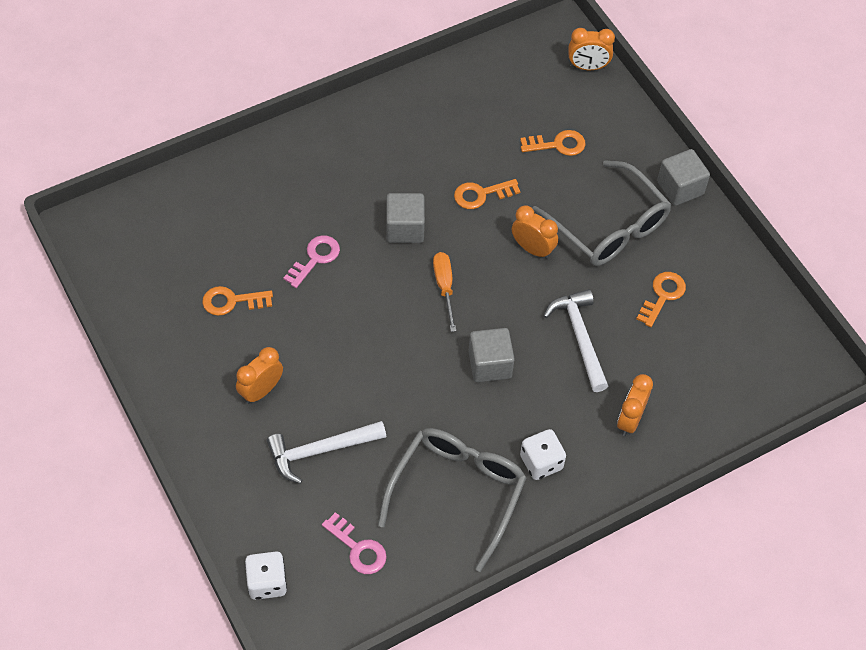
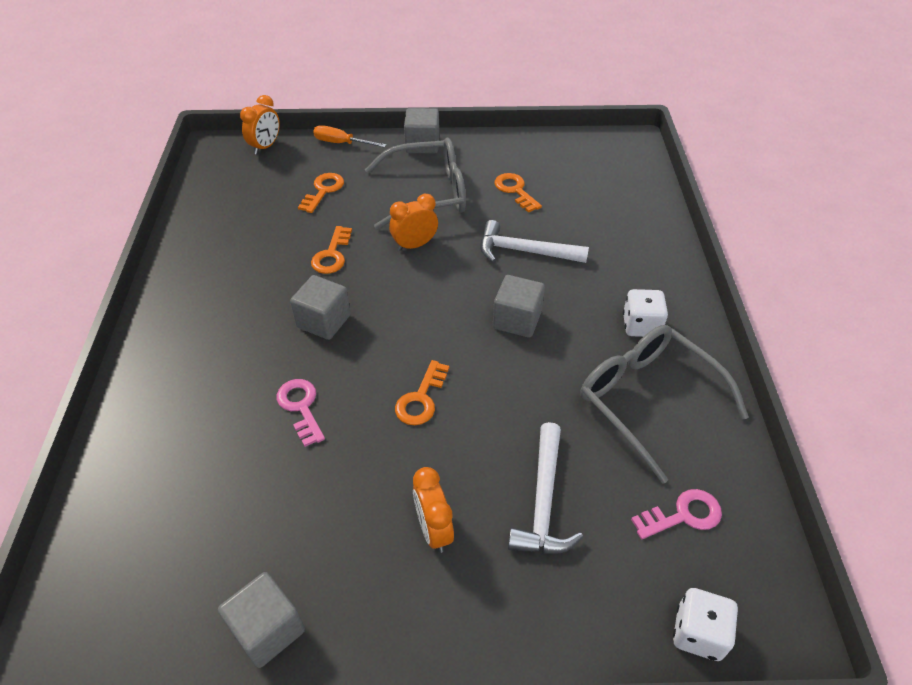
camera: 60 degrees left, 10 degrees down
(147, 331) = (268, 629): none -> grey cube
(232, 301) = (295, 511): orange key -> orange key (421, 399)
(444, 287) = (411, 318): orange screwdriver -> orange screwdriver (341, 143)
(630, 420) = (624, 253): orange clock -> none

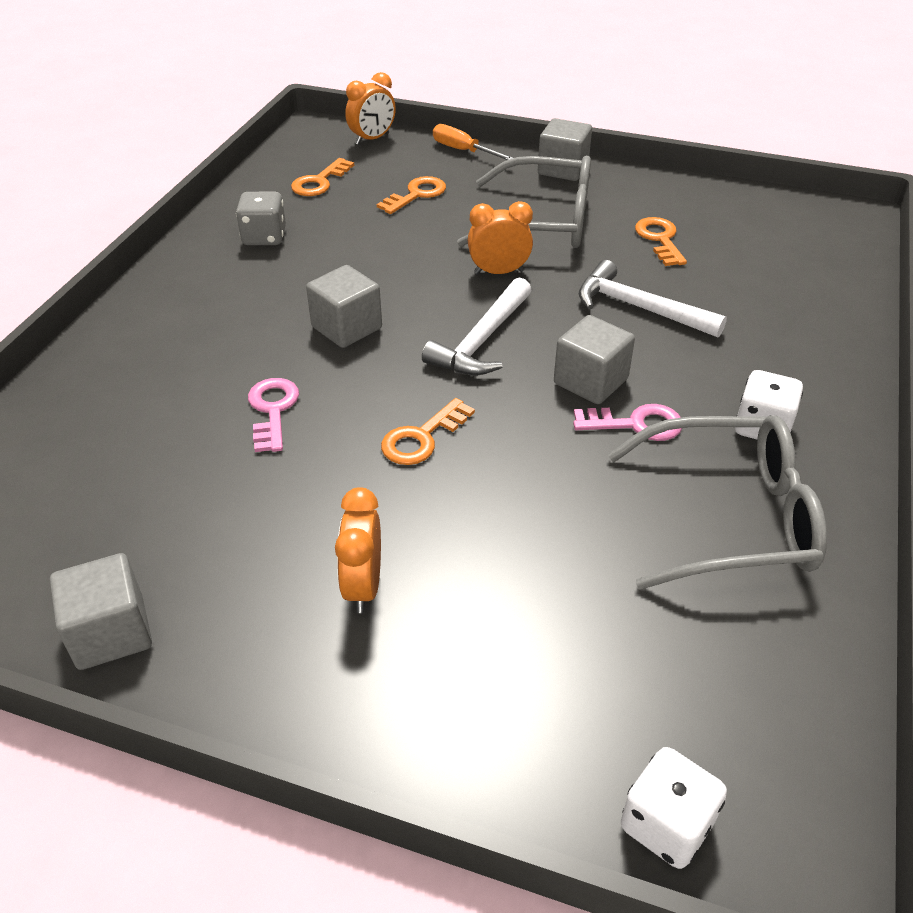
camera: 20 degrees right, 5 degrees down
(221, 256) = (264, 237): none -> grey dice
(332, 255) = (392, 262): orange key -> orange key (319, 182)
(543, 501) = (523, 595): white hammer -> white hammer (482, 340)
(648, 400) = (729, 517): grey glasses -> grey glasses turned 105 degrees clockwise
(683, 515) = (715, 670): pink key -> pink key (636, 424)

